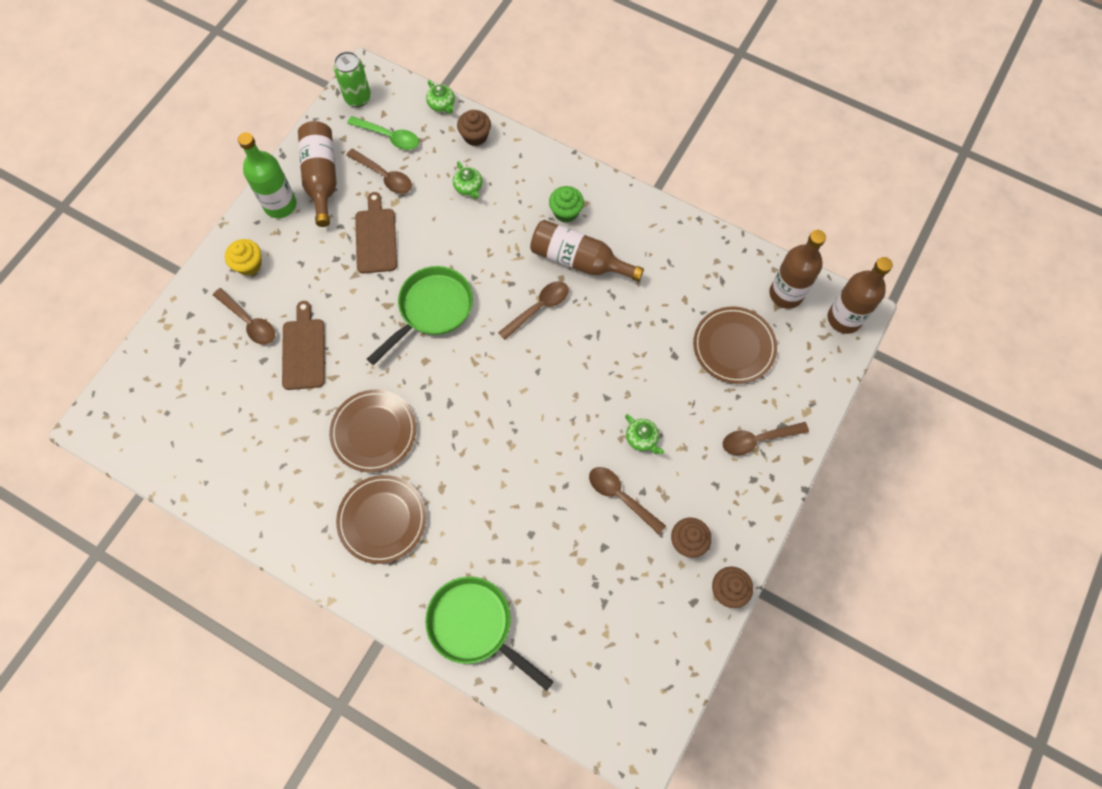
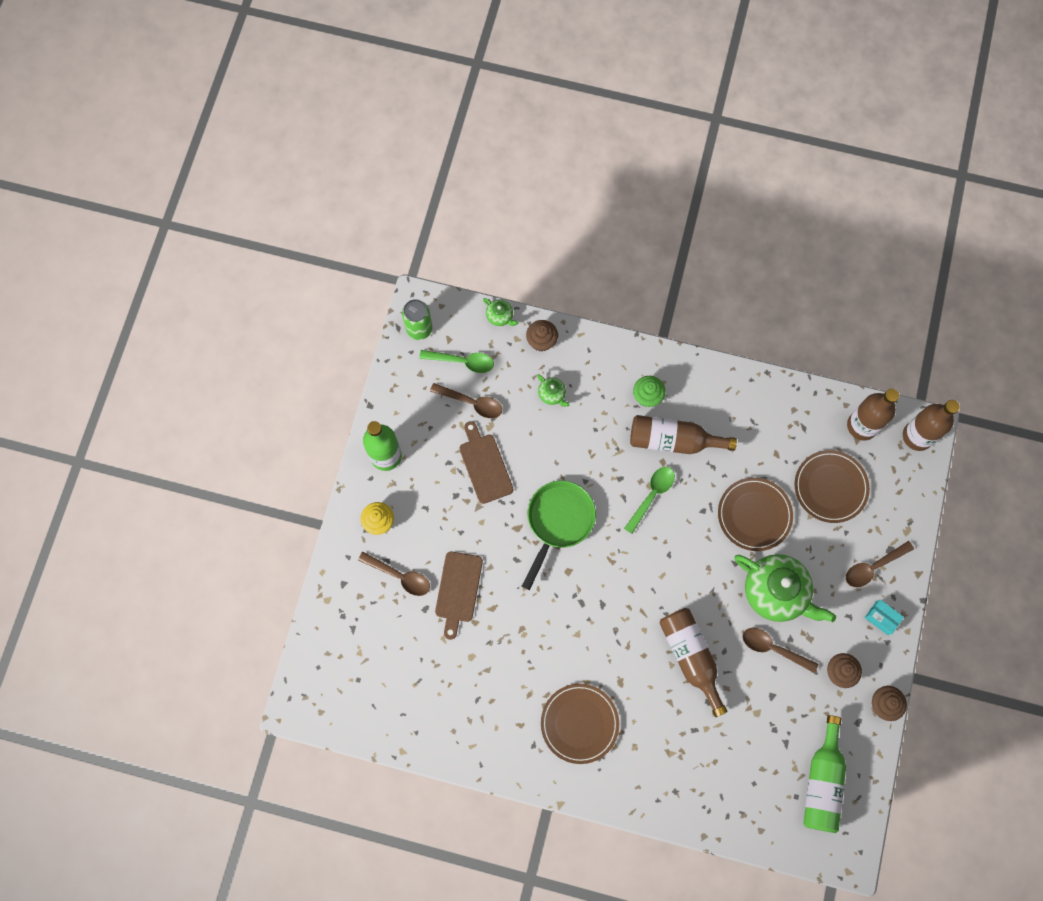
camera: 15 degrees left, 5 degrees up
(304, 350) = (458, 590): brown cutting board -> brown cutting board turned 150 degrees counterclockwise
(322, 177) = (414, 419): brown bottle -> brown bottle (690, 656)
(374, 432) = (545, 648): brown plate -> brown plate (754, 515)
(475, 626) = (687, 791): green pan -> none
(538, 308) = (651, 496): brown spoon -> green spoon
(632, 657) = (822, 782): none -> green bottle
(642, 438) = (776, 592): green teapot -> green teapot, size x2.30
(752, 496) = (881, 618): none -> turquoise box

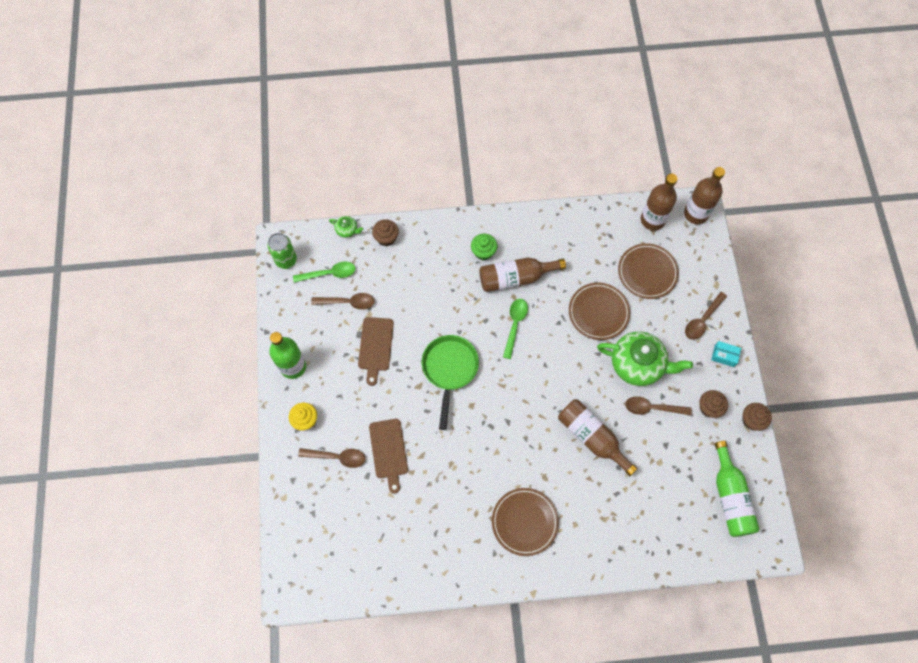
camera: 20 degrees left, 5 degrees down
(485, 465) = (375, 347): brown cutting board -> brown cutting board turned 135 degrees counterclockwise
(552, 394) = (409, 275): green teapot -> none

